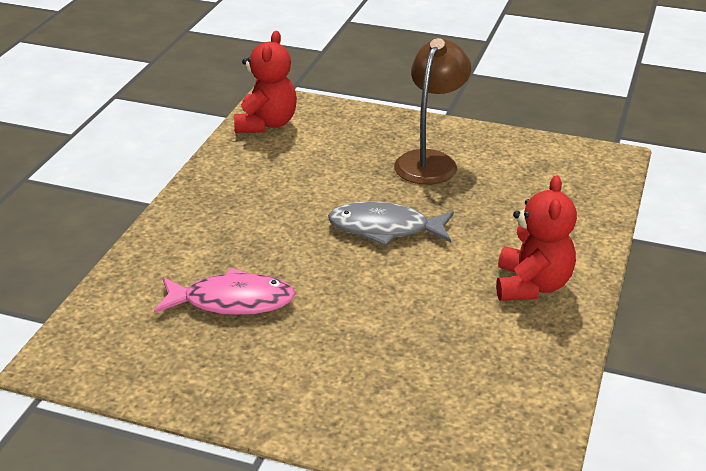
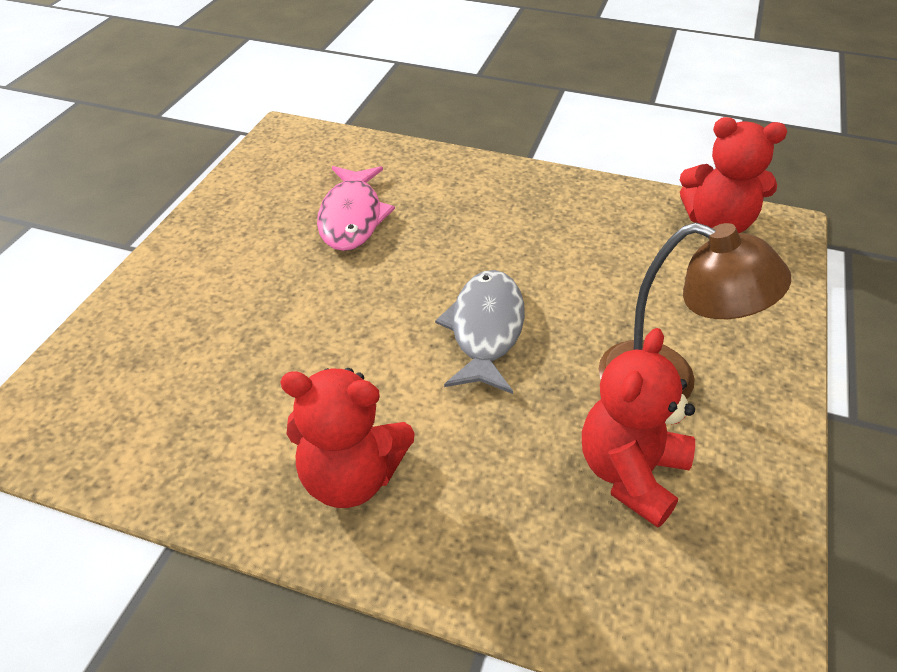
camera: 90 degrees right, 10 degrees up
(506, 180) = (630, 473): none -> red teddy bear

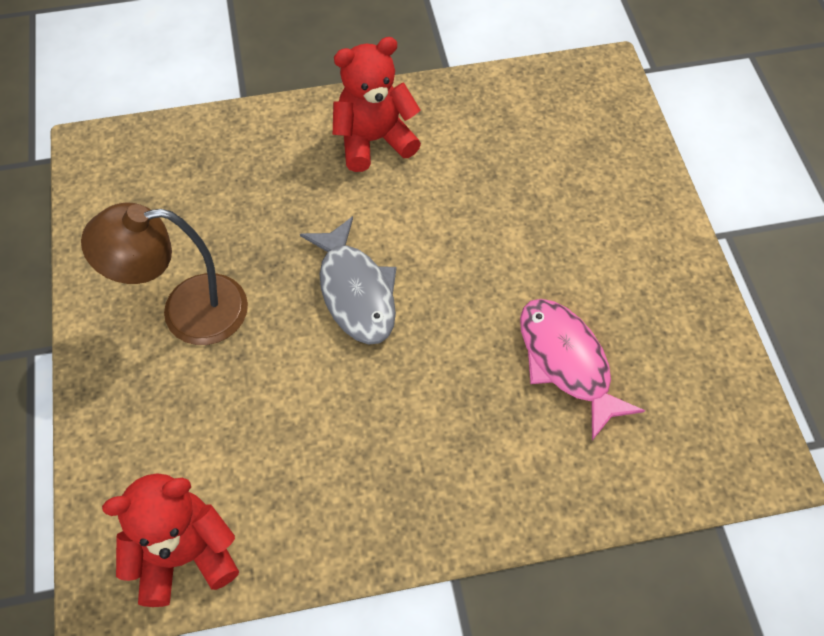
camera: 150 degrees right, 15 degrees up
(630, 473) = (193, 224): red teddy bear -> none

